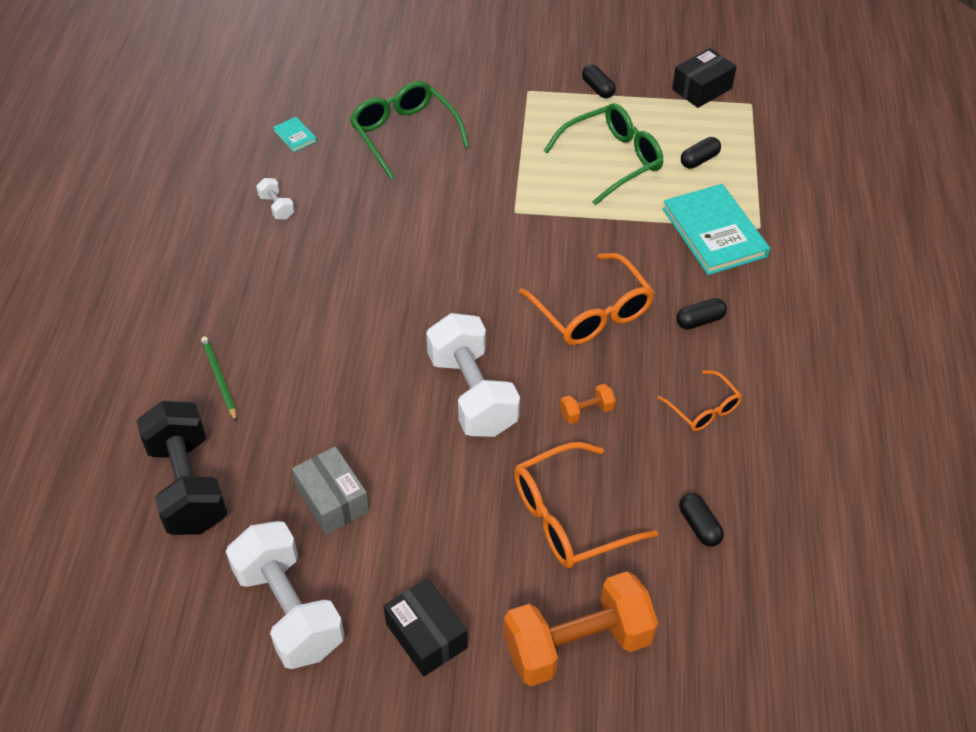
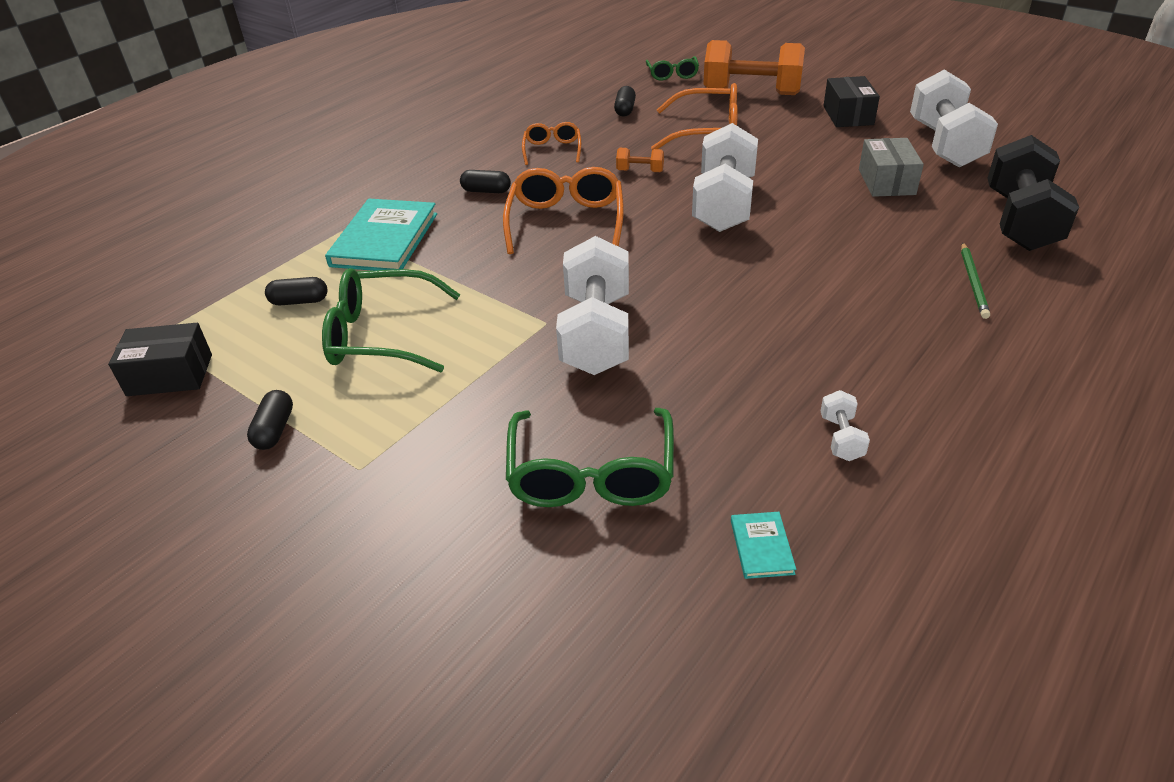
camera: 145 degrees left, 10 degrees down
(473, 217) = (596, 334): none -> white dumbbell
(716, 653) = (672, 74): none -> green glasses

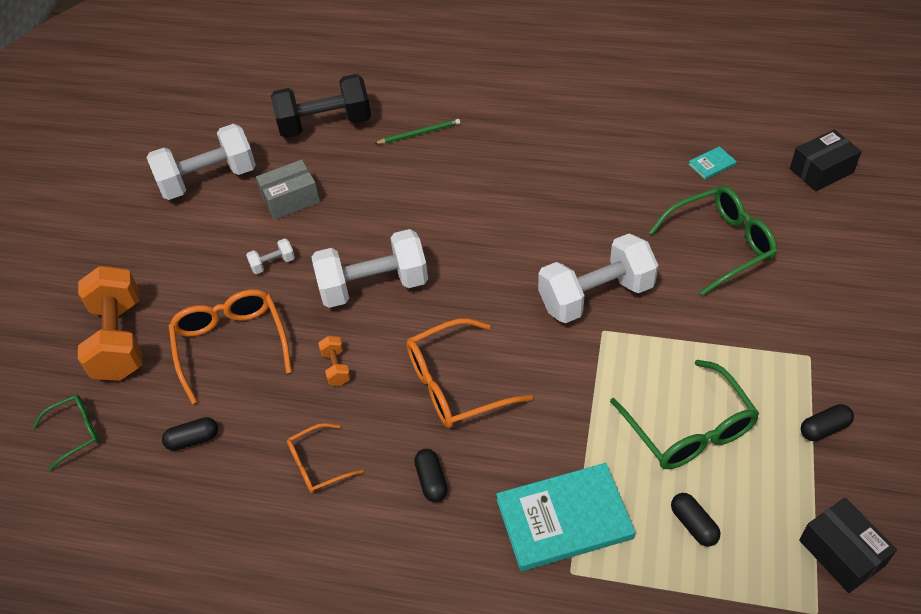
camera: 115 degrees left, 10 degrees up
(841, 438) = (612, 156): white dumbbell -> white dumbbell (273, 263)
(848, 115) = (161, 251): black box -> black box (821, 170)

